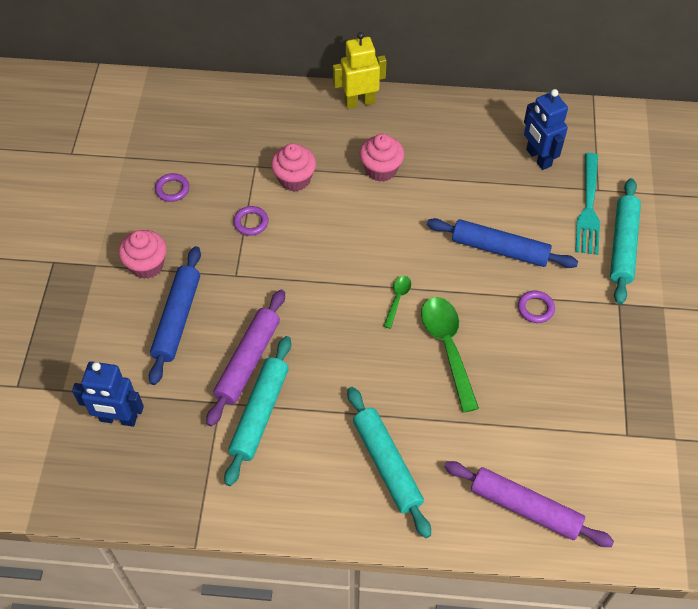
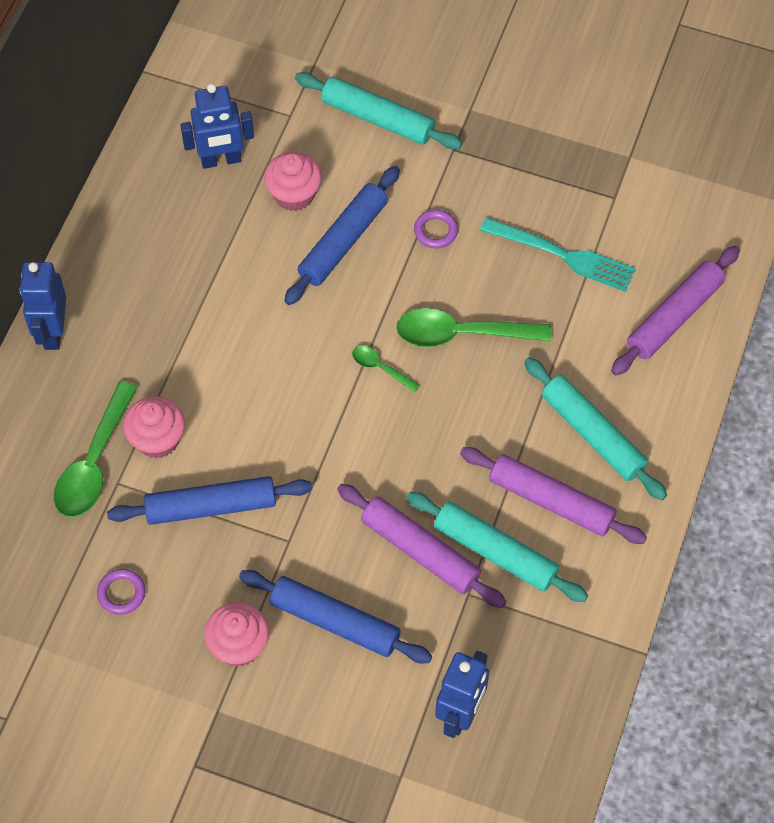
camera: 75 degrees left, 5 degrees up
(251, 222) = (211, 506): purple ring -> blue rolling pin
(266, 150) = (94, 463): none -> green spoon
(315, 445) = (551, 501): none -> purple rolling pin
(359, 102) = (52, 332): yellow robot -> blue robot
(381, 170) = (177, 335): pink cupcake -> pink cupcake (294, 195)
(387, 464) = (593, 434): turquoise rolling pin -> turquoise rolling pin turned 60 degrees clockwise
(588, 207) = (313, 133): turquoise fork -> turquoise fork (563, 255)

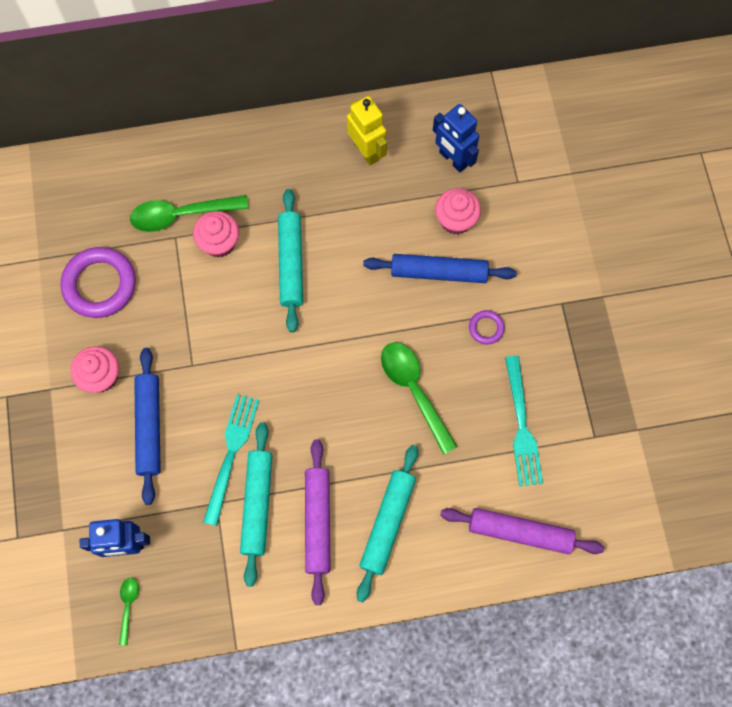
camera: 60 degrees right, 10 degrees up
(52, 332) = (260, 135): blue robot -> none
(121, 593) = (100, 285): purple ring -> purple ring, size x2.11
(151, 236) = (366, 151): none -> yellow robot
(211, 506) = (190, 303): blue rolling pin -> none
(378, 118) = (553, 239): turquoise rolling pin -> turquoise rolling pin (291, 263)
(380, 368) = (354, 351): green spoon -> green spoon (128, 606)
(420, 550) = (231, 454): purple rolling pin -> turquoise fork

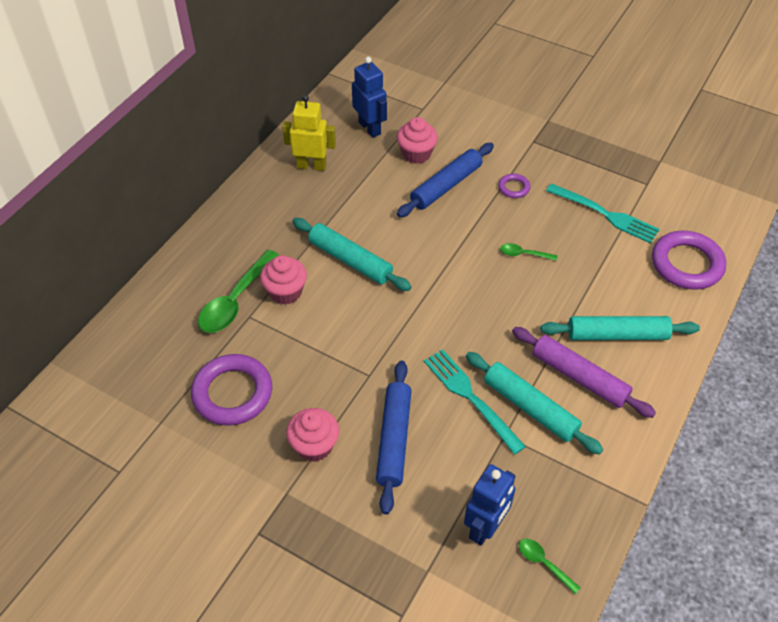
camera: 50 degrees left, 20 degrees down
(150, 427) = (394, 439): blue rolling pin -> blue rolling pin turned 60 degrees clockwise
(388, 523) = (617, 334): turquoise rolling pin -> turquoise rolling pin turned 60 degrees counterclockwise
(414, 390) = (523, 254): green spoon -> green spoon, size x0.49
(453, 159) = (370, 128): blue robot -> blue robot turned 120 degrees counterclockwise
(520, 532) = (686, 264): purple rolling pin -> purple ring

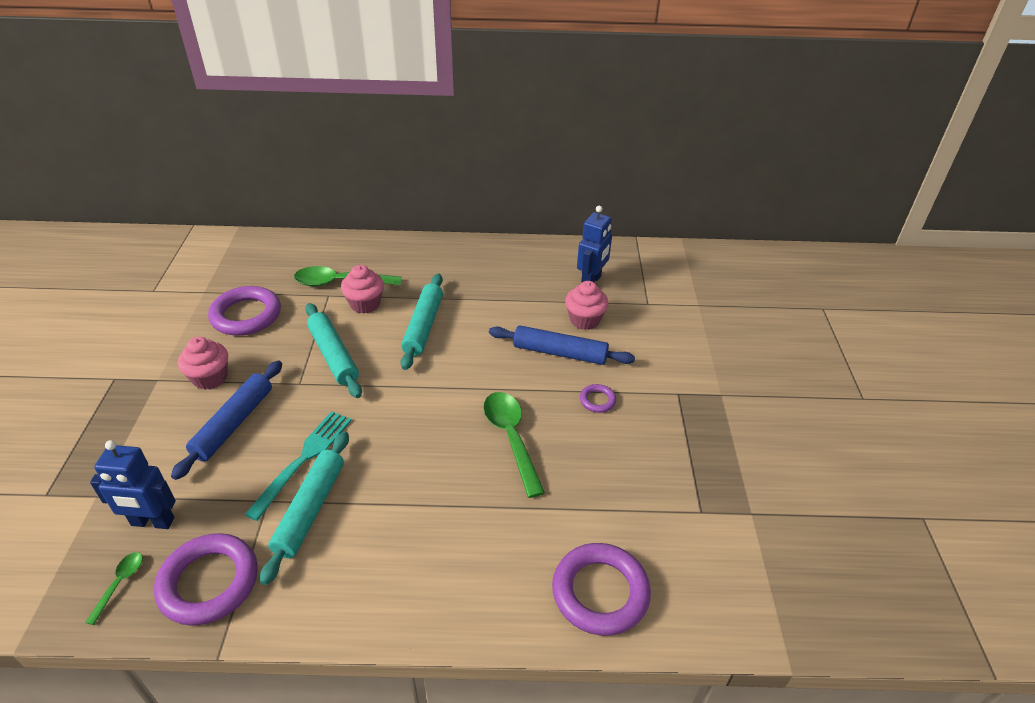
camera: 60 degrees right, 10 degrees down
(311, 166) = (516, 267): yellow robot -> none
(394, 439) = (234, 424): blue rolling pin -> blue rolling pin turned 45 degrees counterclockwise
(523, 254) = (511, 438): green spoon -> green spoon, size x2.02
(573, 496) = (209, 582): none -> purple ring
(579, 377) = (368, 538): purple rolling pin -> none
(605, 214) = (620, 487): turquoise fork -> none
(617, 334) = (447, 554): turquoise rolling pin -> turquoise rolling pin (334, 355)

